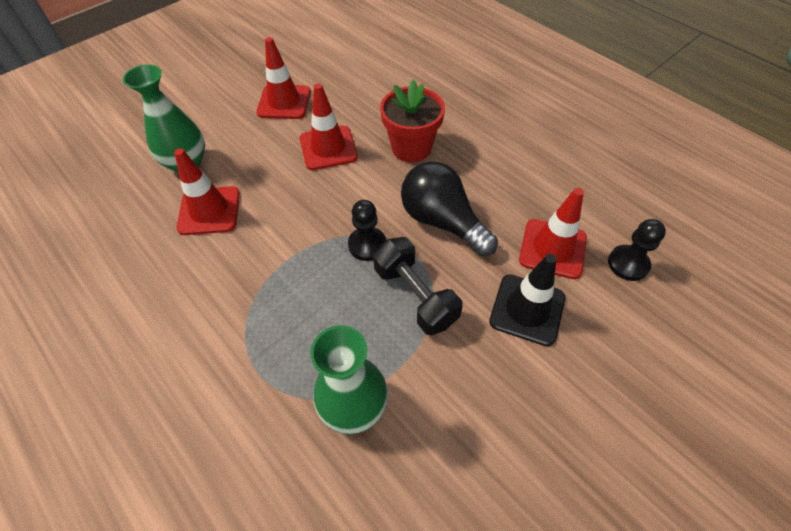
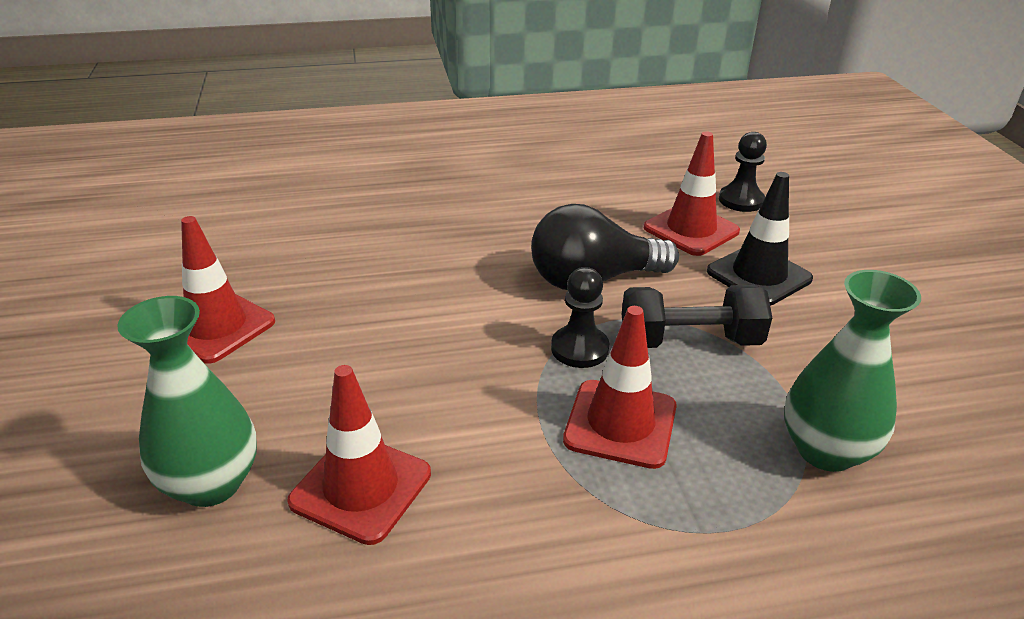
camera: 60 degrees left, 20 degrees down
(328, 148) = (369, 319): red traffic cone -> red traffic cone (620, 423)
(411, 148) = (450, 256): red flower pot -> none

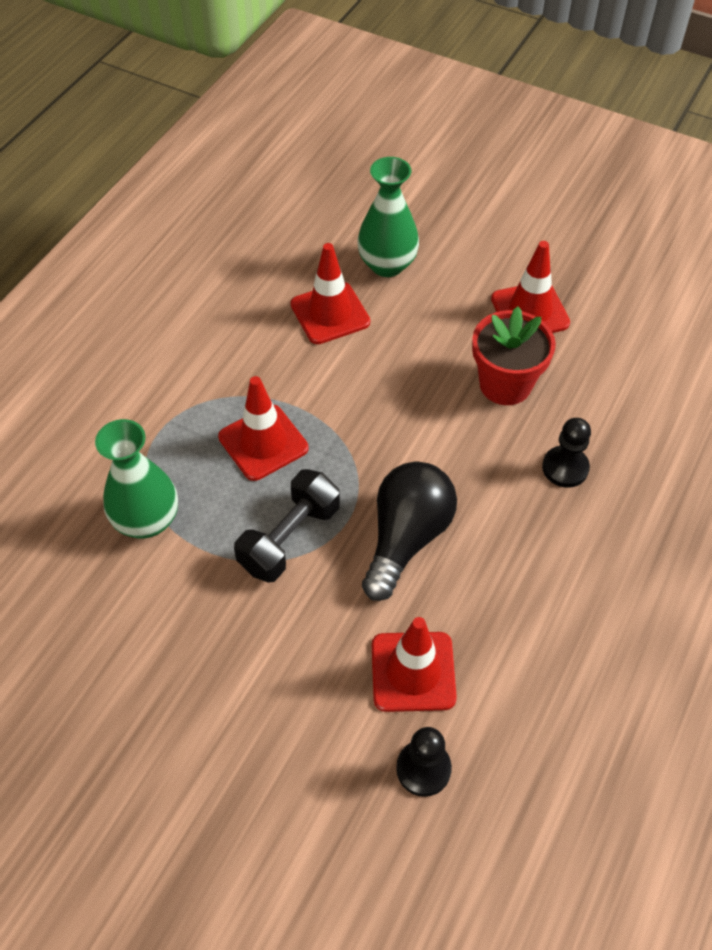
camera: 130 degrees right, 20 degrees up
(348, 300) = (505, 384): none -> red flower pot
(579, 349) = (341, 471): black pawn -> black pawn (565, 468)
(759, 275) = (310, 657): black traffic cone -> none

